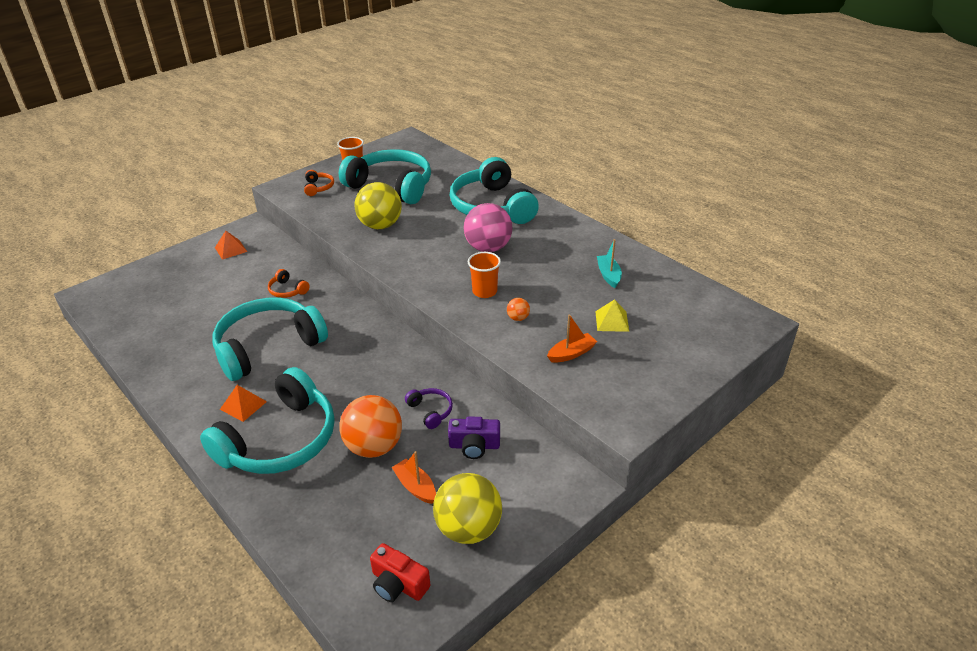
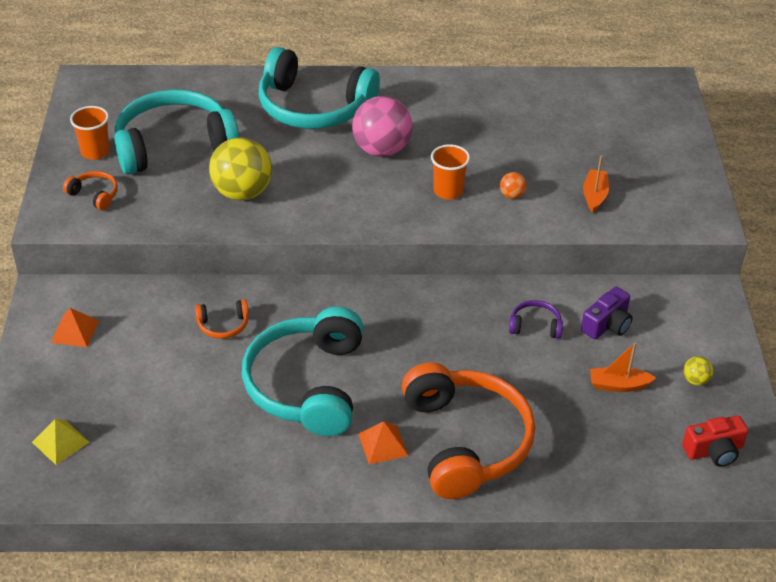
camera: 50 degrees left, 5 degrees up
(280, 440) = (466, 441): turquoise headphones -> orange headphones
(374, 447) = (542, 385): orange ball -> none
(468, 529) = (695, 380): yellow ball -> yellow ball, size x0.43
(608, 275) = (516, 111): turquoise boat -> none
(612, 321) = (579, 149): yellow pyramid -> yellow pyramid (60, 442)

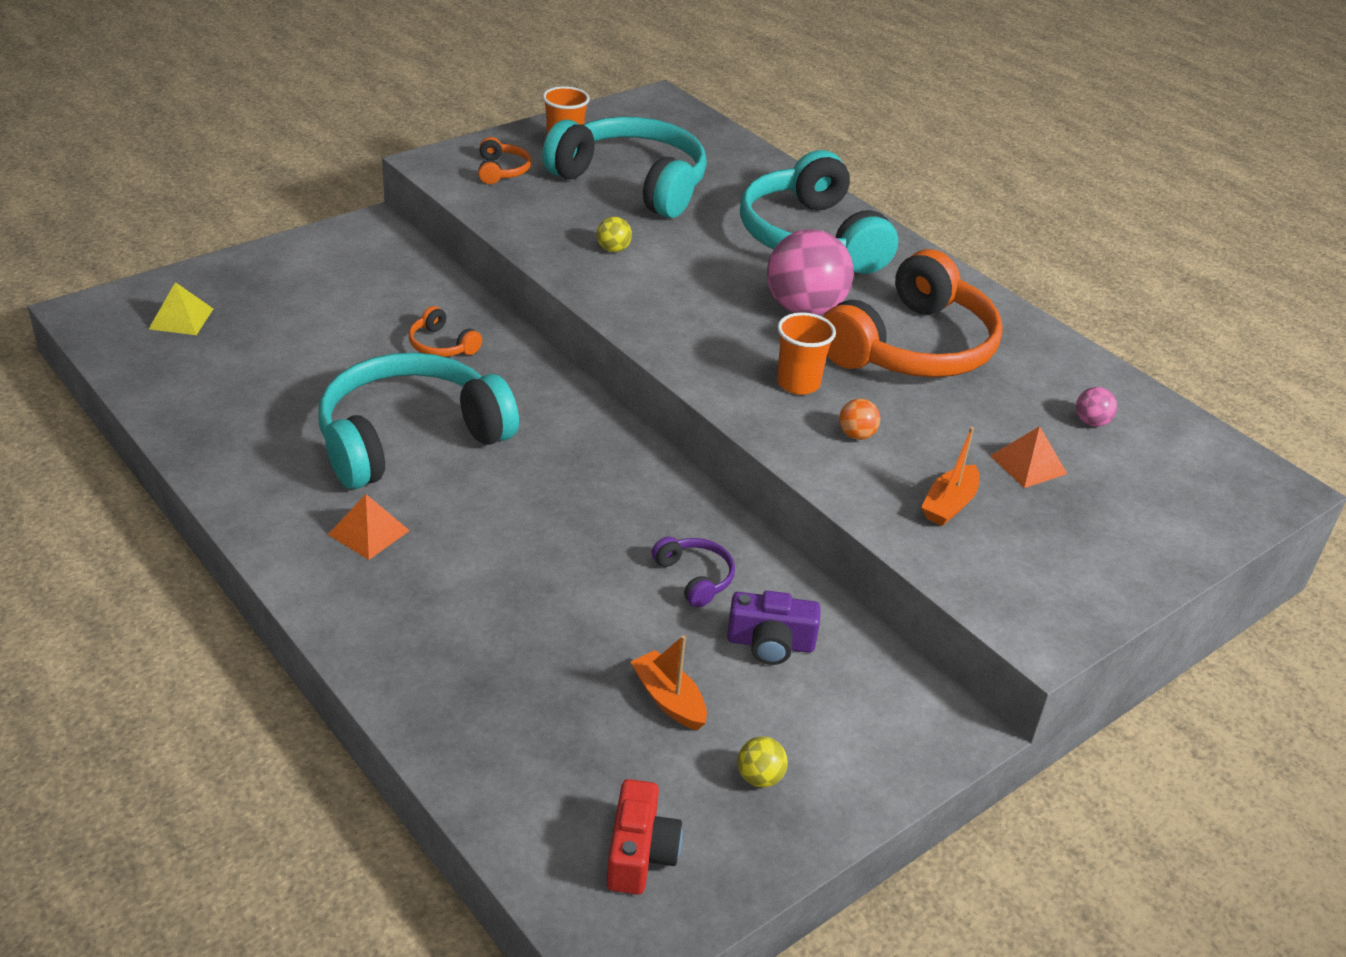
camera: 50 degrees right, 5 degrees down
(75, 331) = (339, 263): orange pyramid -> orange pyramid (1028, 464)
(242, 193) = (613, 249): yellow ball -> yellow ball, size x0.43
(466, 441) = (435, 598): orange headphones -> orange headphones (913, 347)
(573, 109) = (1091, 422): none -> pink ball
(594, 196) = (949, 505): orange boat -> orange boat turned 150 degrees clockwise
(714, 451) = (640, 853): red camera -> red camera turned 120 degrees counterclockwise

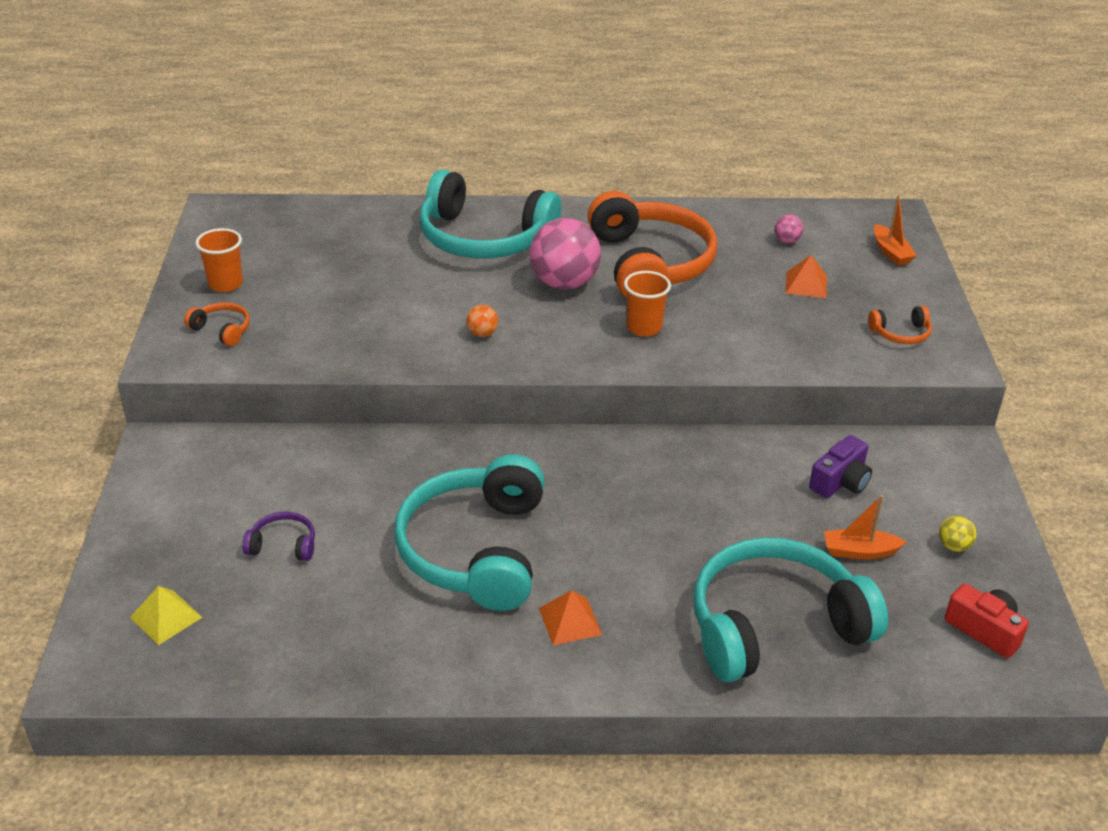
camera: 50 degrees left, 0 degrees up
(441, 345) = (373, 481): orange headphones -> orange headphones (901, 334)
(613, 249) = (399, 328): yellow ball -> none
(632, 182) = (319, 277): turquoise headphones -> turquoise headphones (774, 625)
(695, 577) = (753, 482): purple headphones -> purple headphones (283, 545)
(856, 435) = (720, 332): orange ball -> orange ball (482, 333)
(949, 505) = (818, 333): orange boat -> orange boat (891, 252)

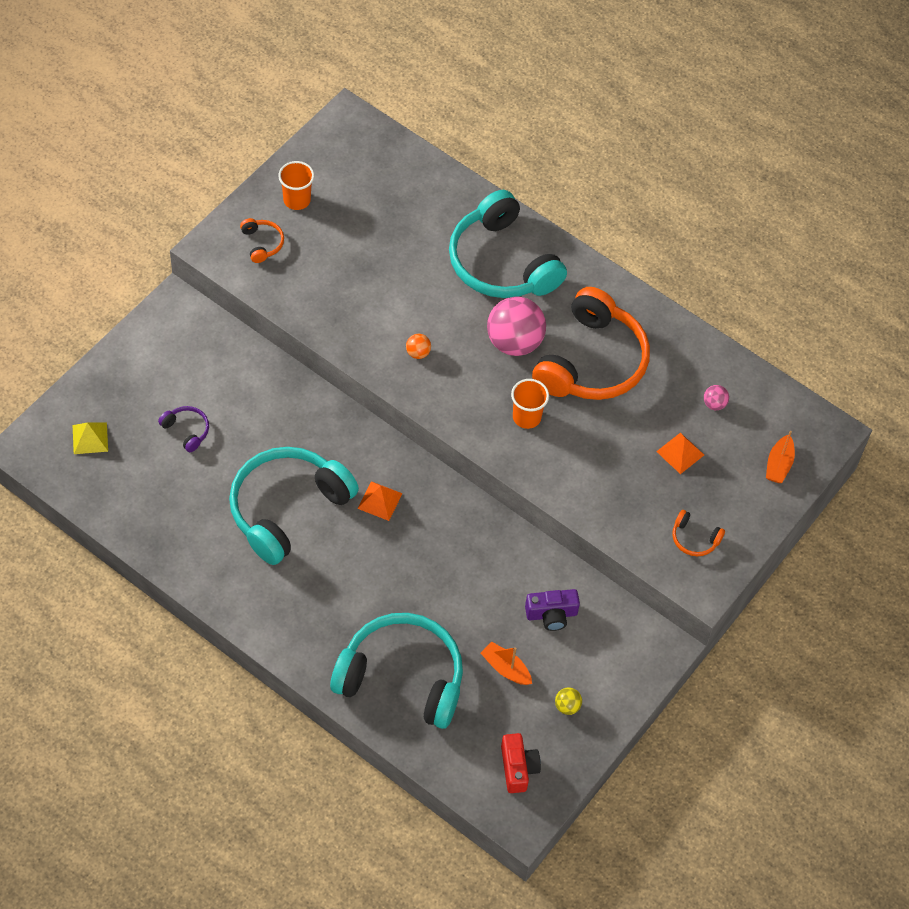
camera: 35 degrees right, 20 degrees up
(570, 621) = (294, 593): orange pyramid -> orange pyramid (380, 500)

